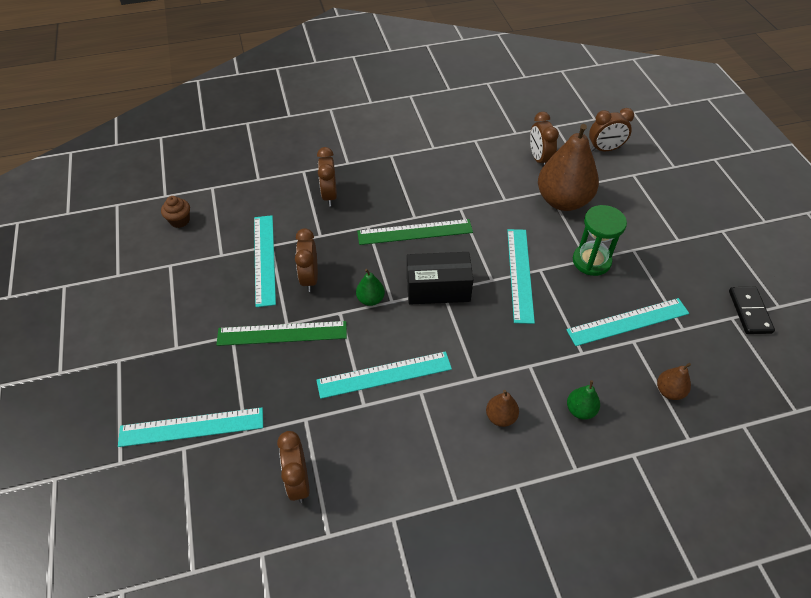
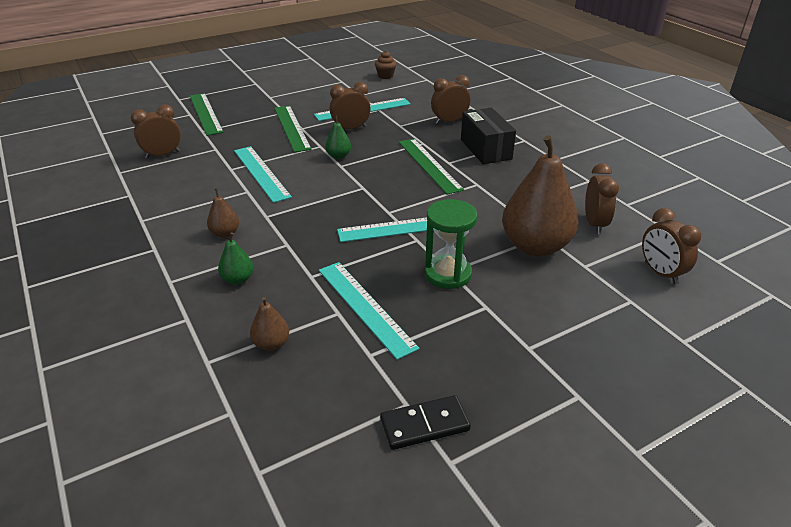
camera: 75 degrees right, 15 degrees down
(191, 427) = (206, 113): turquoise ruler -> green ruler
(438, 289) = (364, 185): black box -> black box (486, 149)
(539, 159) = (594, 224): brown clock -> brown clock turned 120 degrees clockwise

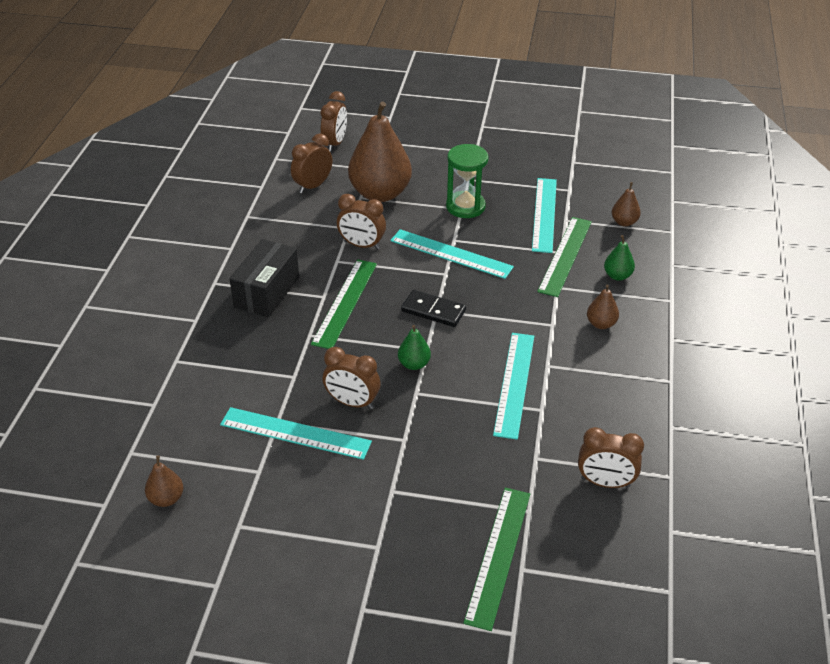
camera: 140 degrees left, 5 degrees up
(292, 128) = (415, 446): green ruler -> green ruler (565, 255)
(385, 76) = (166, 499): brown cupcake -> brown pear
(424, 425) = (572, 151): black domino -> black domino (433, 311)
(449, 121) = (236, 350): brown clock -> brown clock (362, 245)

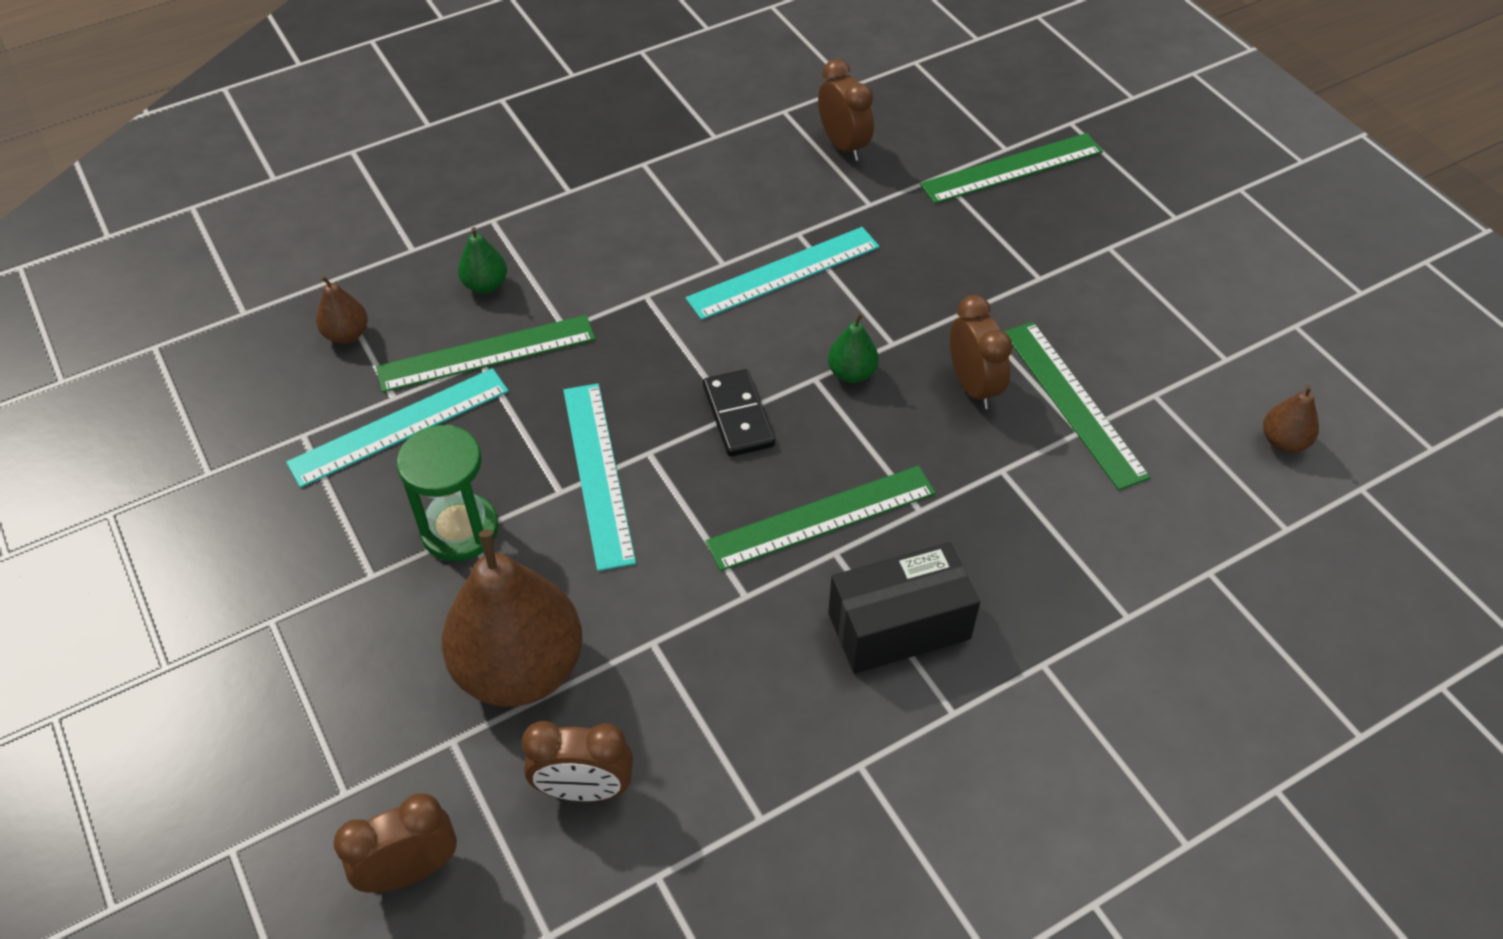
camera: 130 degrees left, 10 degrees up
(295, 433) = (1074, 402): turquoise ruler -> green ruler
(362, 245) = (680, 592): brown clock -> none
(601, 324) = (601, 255): brown pear -> none

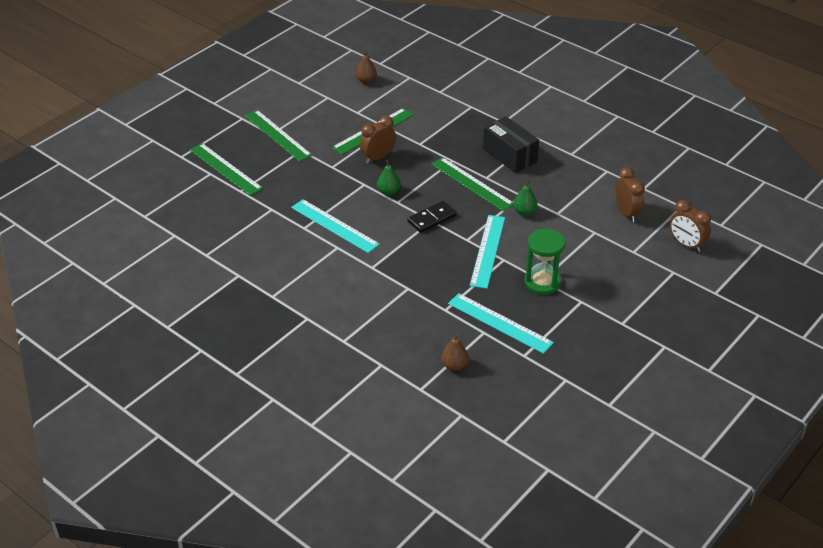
camera: 110 degrees left, 10 degrees down
(485, 285) = (393, 326): green pear -> green pear (524, 212)
(487, 354) = (439, 309): green ruler -> green ruler (278, 135)
(520, 668) = (592, 244): brown pear -> none
(598, 473) = (487, 251): turquoise ruler -> turquoise ruler turned 45 degrees counterclockwise
(843, 145) = (228, 227): brown clock -> none

